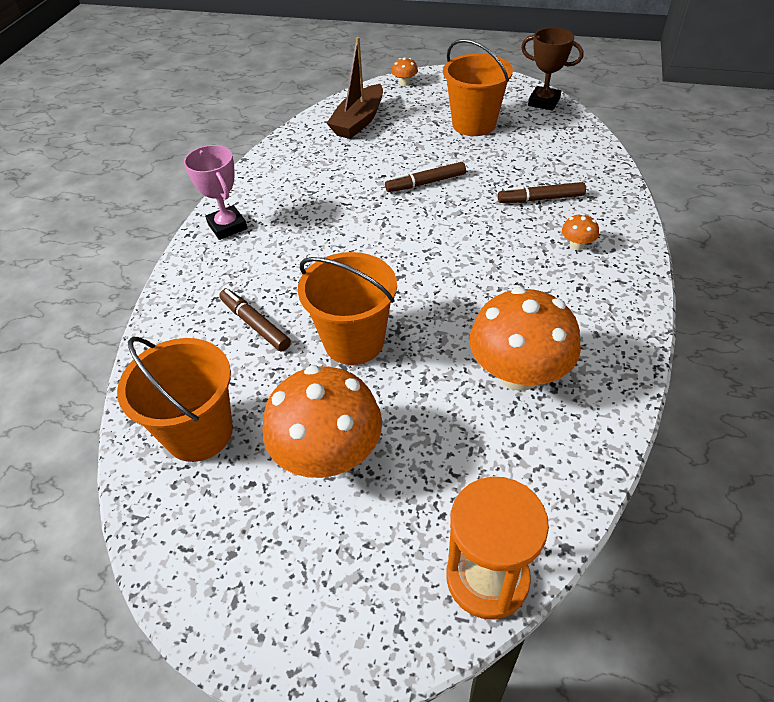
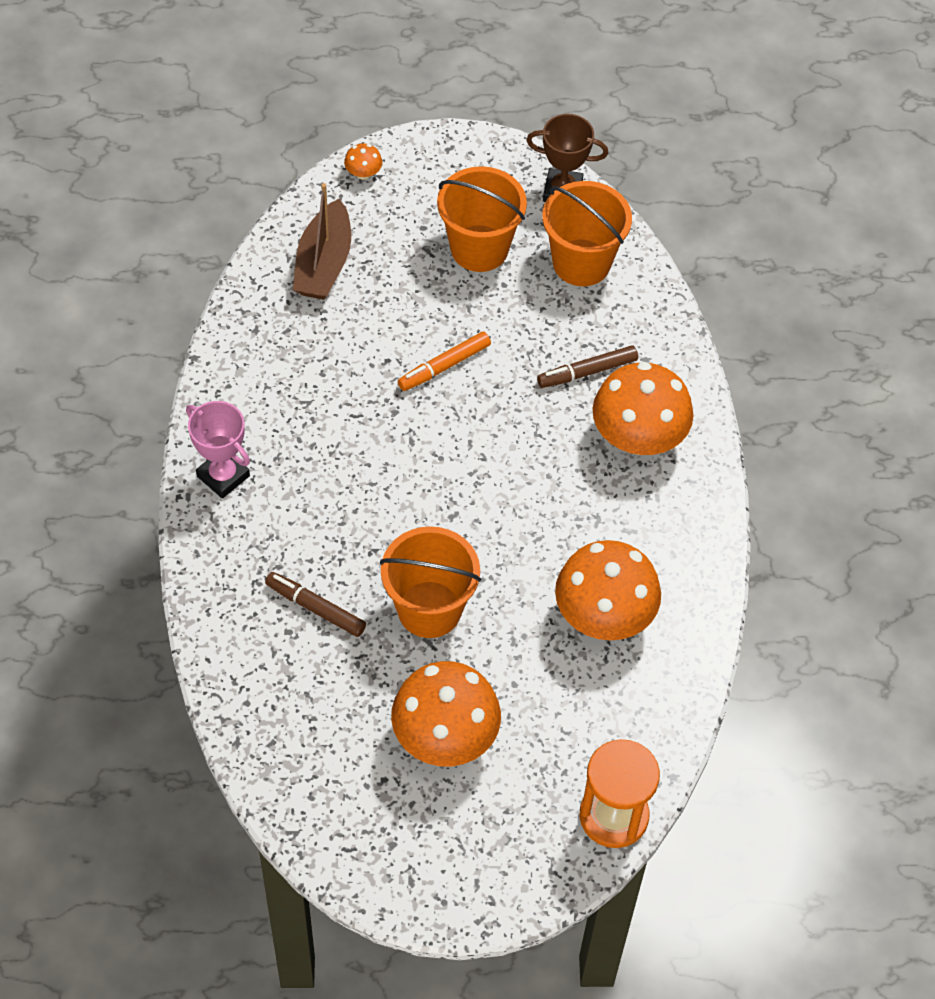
camera: 20 degrees left, 10 degrees up
(199, 432) = (311, 741): orange bucket -> orange bucket (581, 263)
(426, 183) = (444, 366): brown marker -> orange marker
(577, 245) = (638, 437): orange mushroom -> orange mushroom, size x2.44

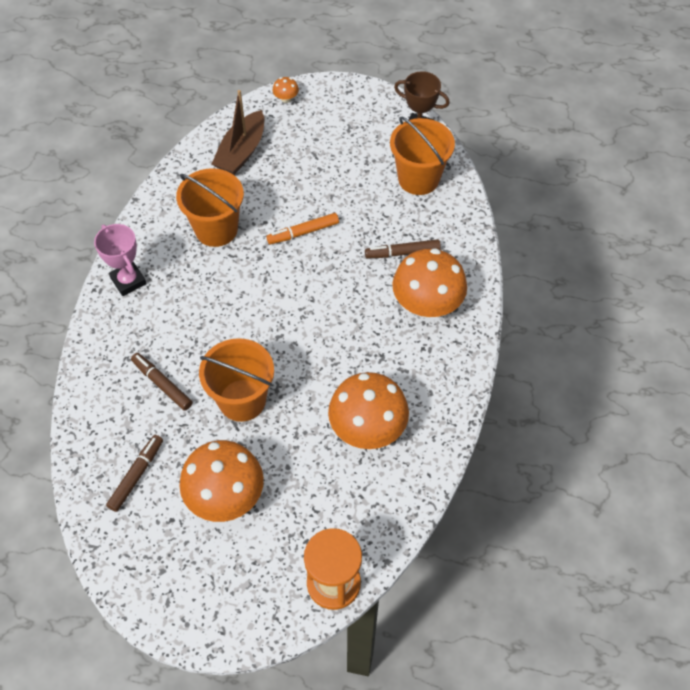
camera: 15 degrees right, 0 degrees up
(319, 732) = (136, 475): none -> brown marker
(479, 248) = (350, 158): orange bucket -> orange bucket (216, 229)

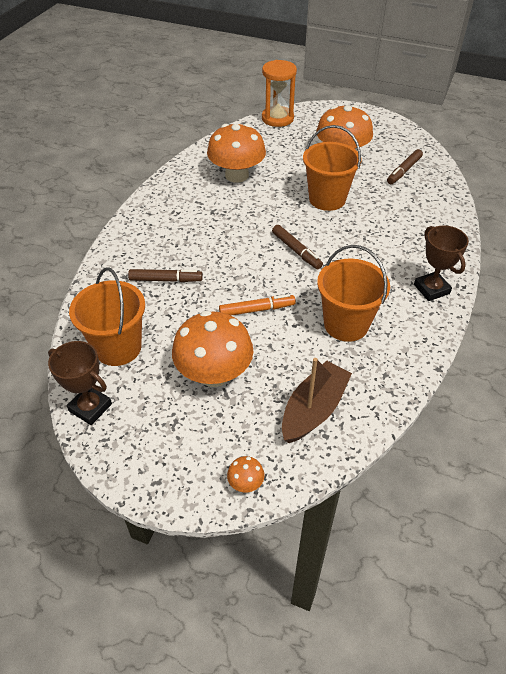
camera: 170 degrees left, 10 degrees down
(128, 281) = (431, 289): pink trophy -> brown trophy
(162, 384) = (391, 214): brown marker -> brown marker (296, 251)
(427, 304) = (161, 239): orange mushroom -> orange mushroom (214, 374)

